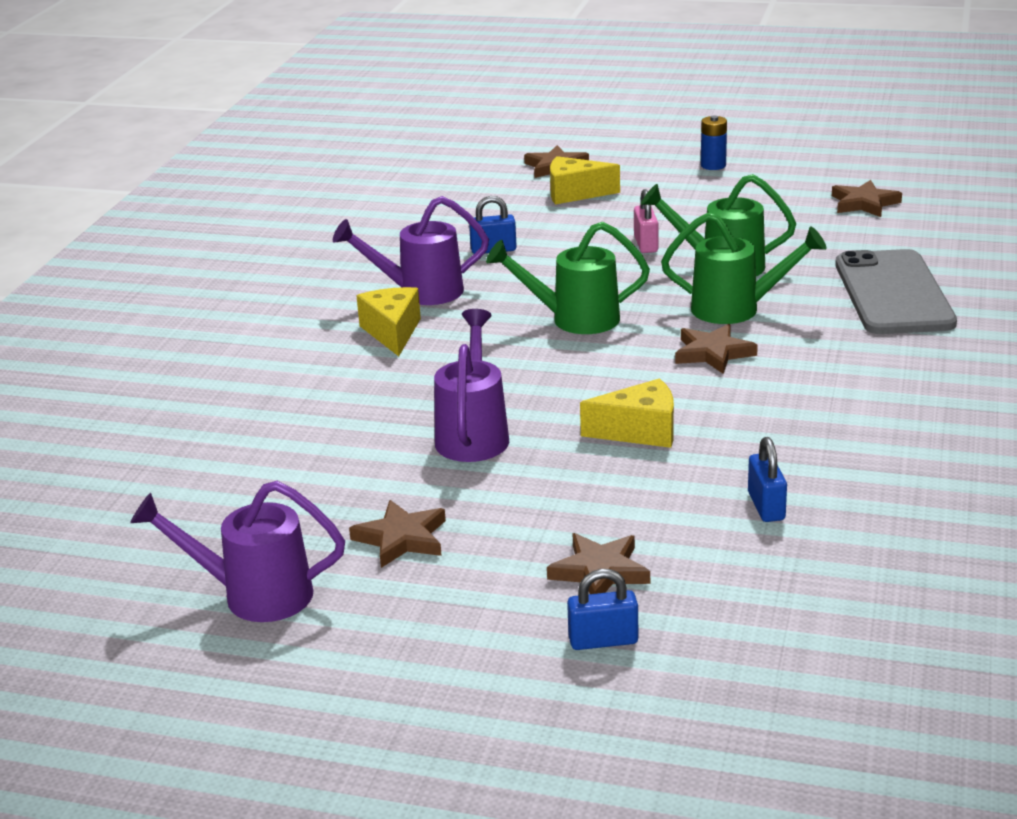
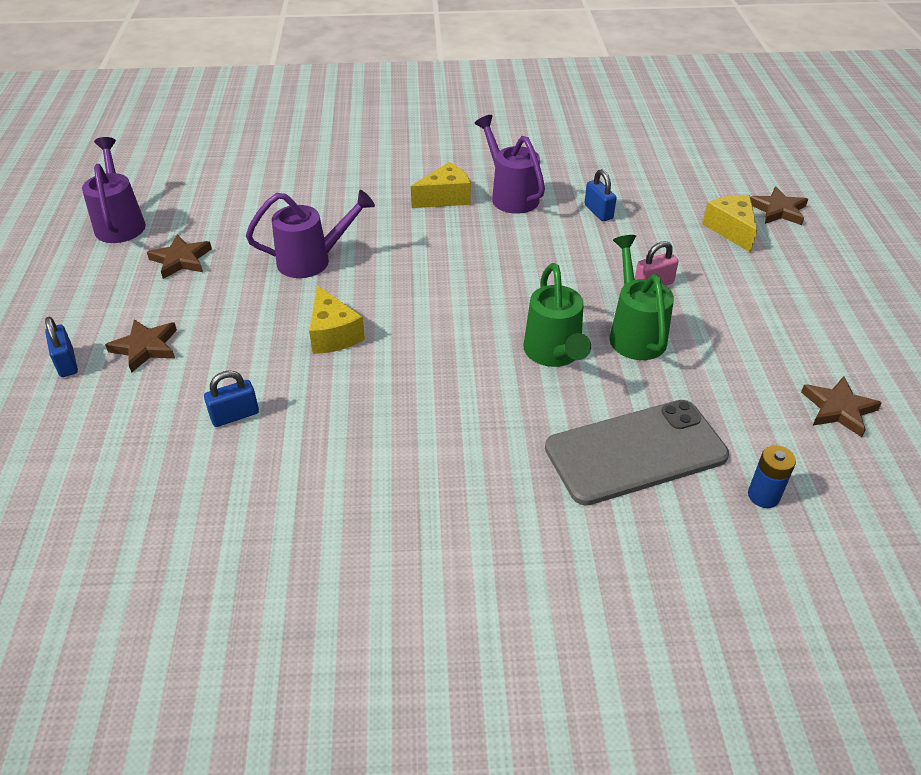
camera: 70 degrees right, 15 degrees up
(575, 319) = (498, 272): green watering can -> none
(713, 165) = (854, 295): blue battery -> blue battery (763, 496)
(713, 353) = (469, 352): brown star -> none

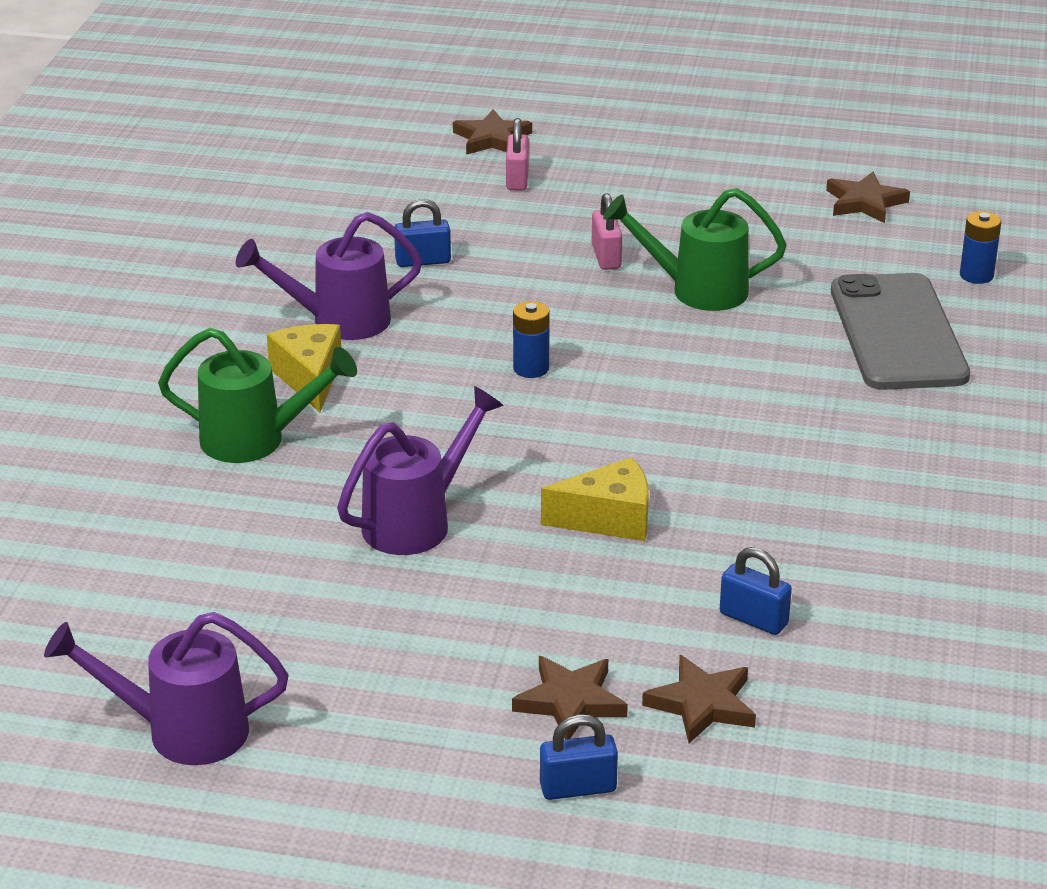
camera: 75 degrees left, 10 degrees down
(181, 260) = (343, 659): brown star -> brown star (702, 704)
(235, 415) = (753, 619): blue padlock -> blue padlock turned 45 degrees counterclockwise
(312, 261) = (416, 522): purple watering can -> purple watering can turned 45 degrees clockwise
(493, 275) = (531, 368): none -> blue battery
(554, 353) = (714, 352): green watering can -> green watering can (255, 440)
(731, 230) = (517, 179): yellow cheese -> pink padlock

